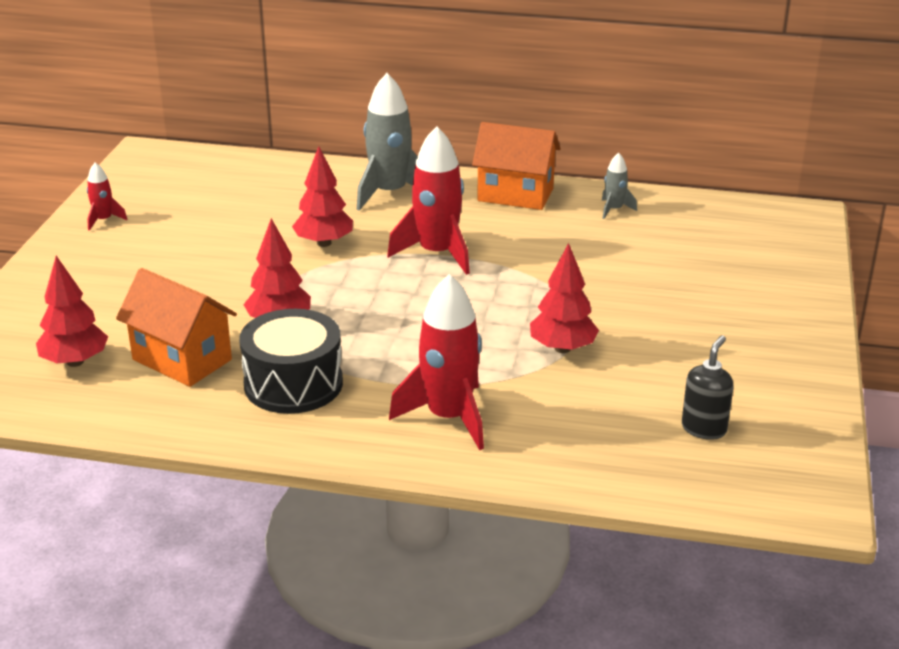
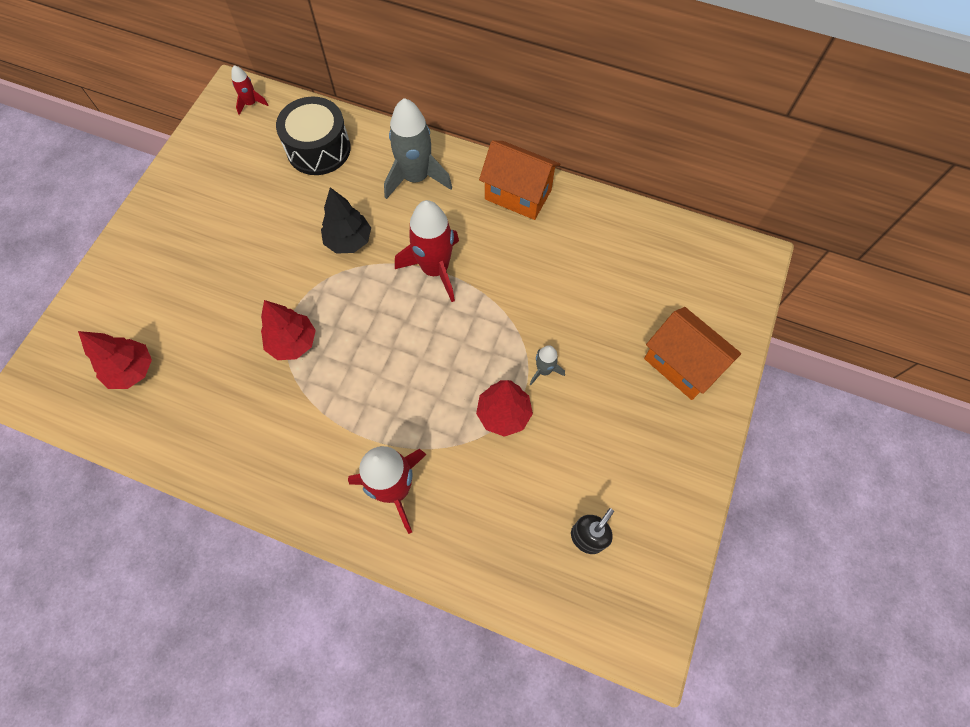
camera: 10 degrees right, 35 degrees up
(104, 220) = (184, 184): red rocket -> red rocket (251, 104)
(182, 359) = (211, 380): orange house -> orange house (681, 364)
(293, 384) = (287, 426): black drum -> black drum (318, 149)
(324, 243) = (349, 241): red tree -> black tree
(614, 210) = (594, 228): grey rocket -> grey rocket (544, 370)

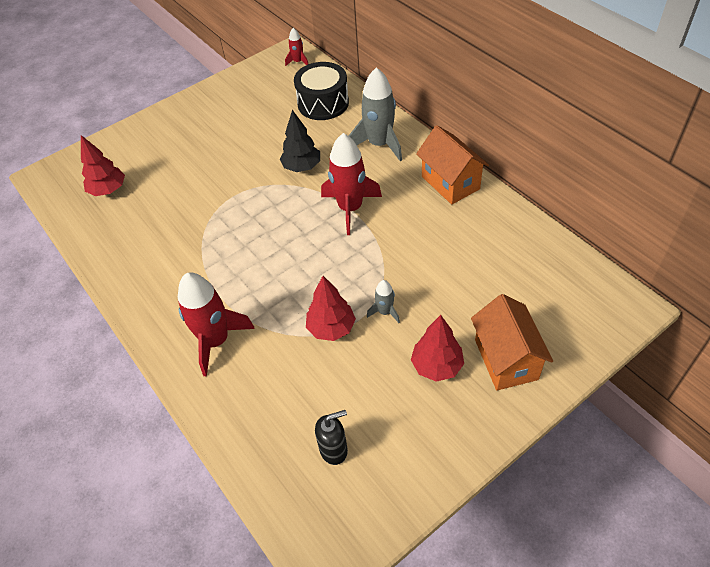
camera: 35 degrees right, 15 degrees down
(293, 342) = (217, 215): red tree -> red tree (436, 366)

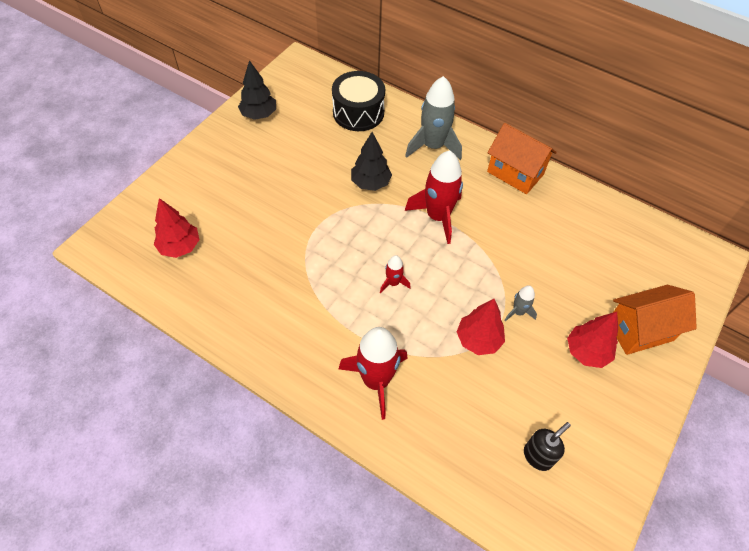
camera: 25 degrees left, 5 degrees up
(232, 92) = (259, 115): none -> black tree
(298, 62) = (311, 72): red rocket -> red rocket (393, 283)
(506, 359) = (640, 330): orange house -> orange house turned 75 degrees counterclockwise

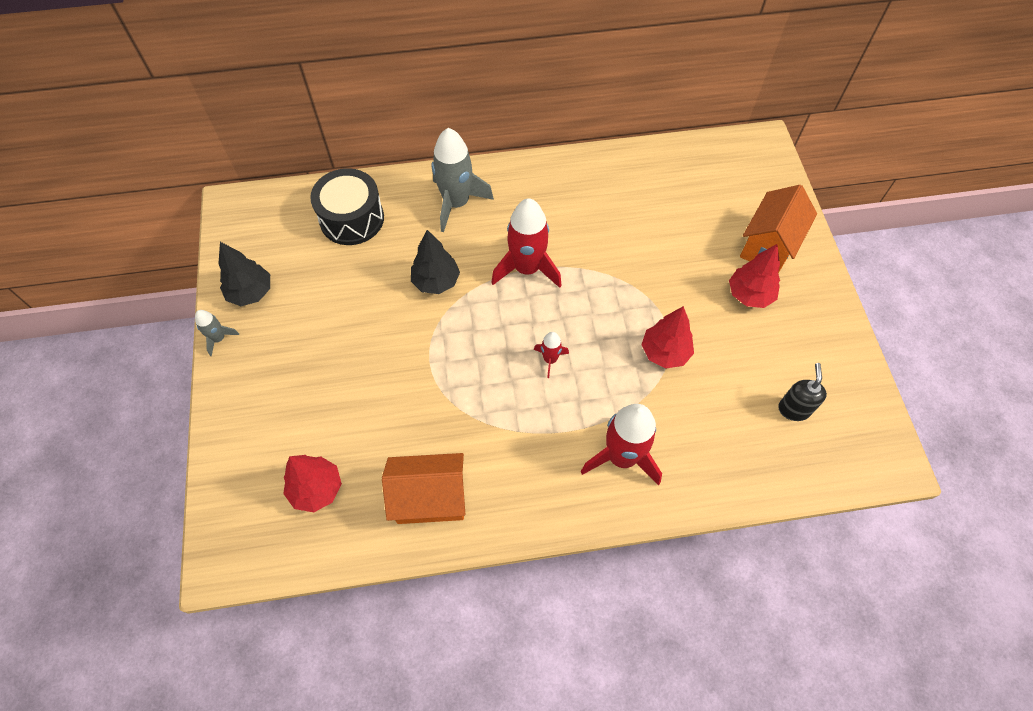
camera: 40 degrees left, 5 degrees up
(515, 173) = (552, 178): orange house -> orange house (430, 498)
(518, 312) = (671, 303): grey rocket -> grey rocket (219, 339)

